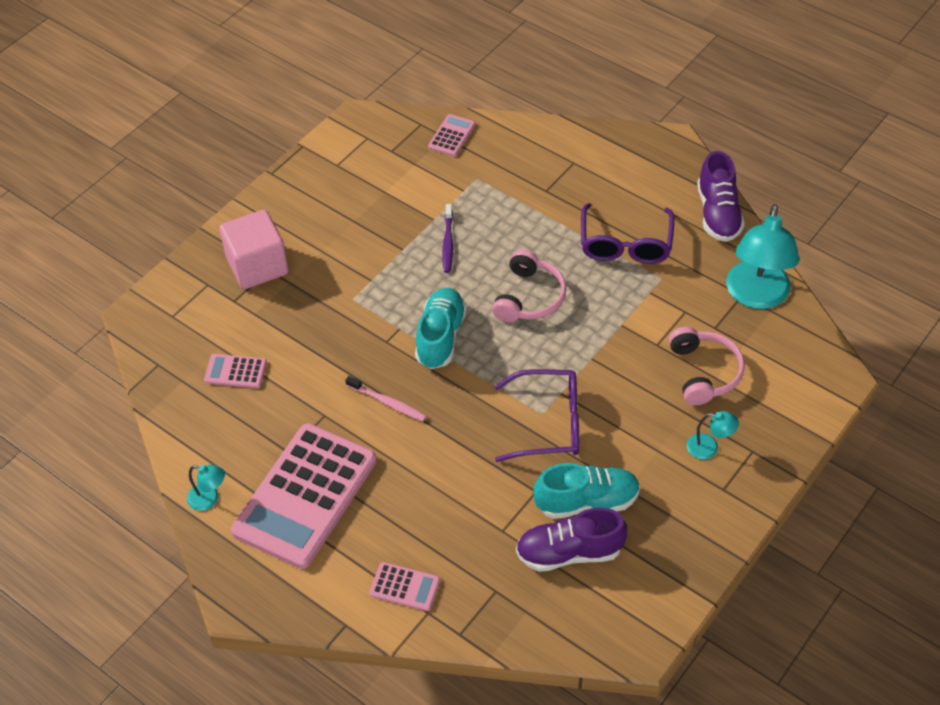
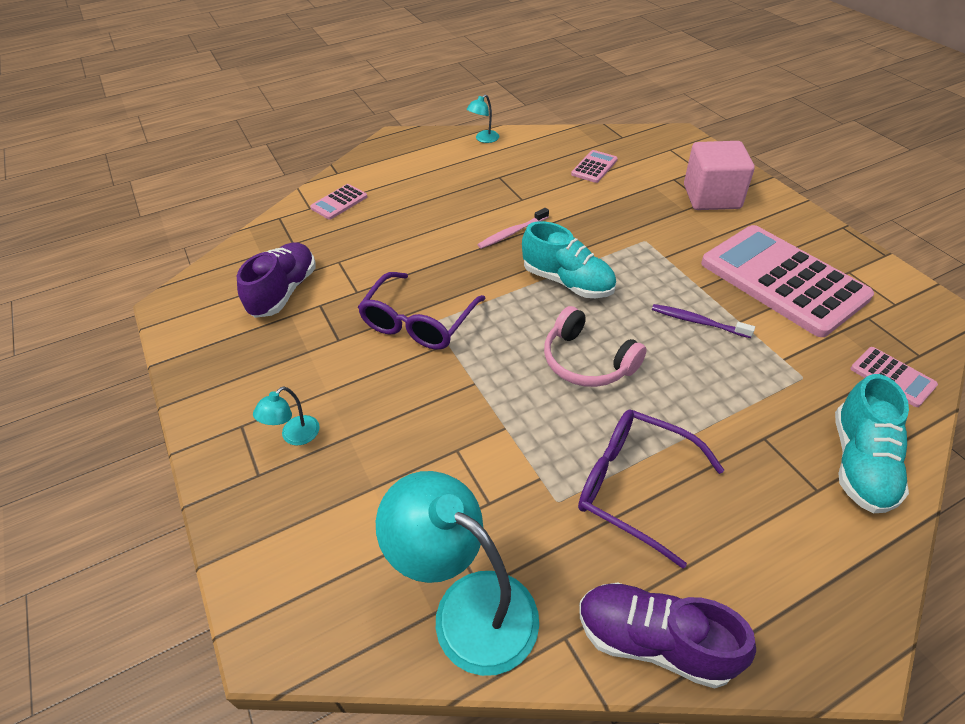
camera: 115 degrees right, 5 degrees down
(305, 496) = (453, 176): pink calculator -> pink calculator (782, 280)
(587, 501) = (319, 319): turquoise shoe -> turquoise shoe (860, 463)
(704, 372) = (388, 478): pink headphones -> none

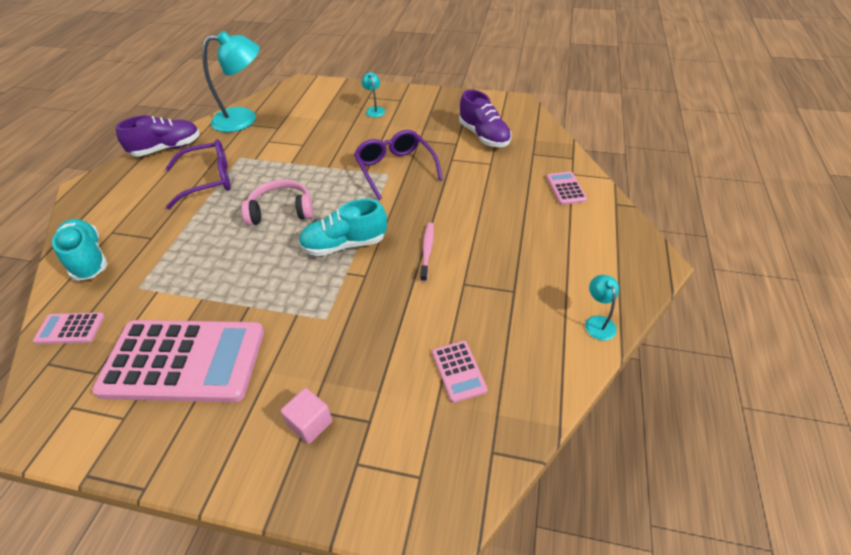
camera: 130 degrees right, 0 degrees up
(698, 322) = (231, 278): purple toothbrush -> none
(711, 197) = (310, 423): pink cube -> pink cube, size x0.53

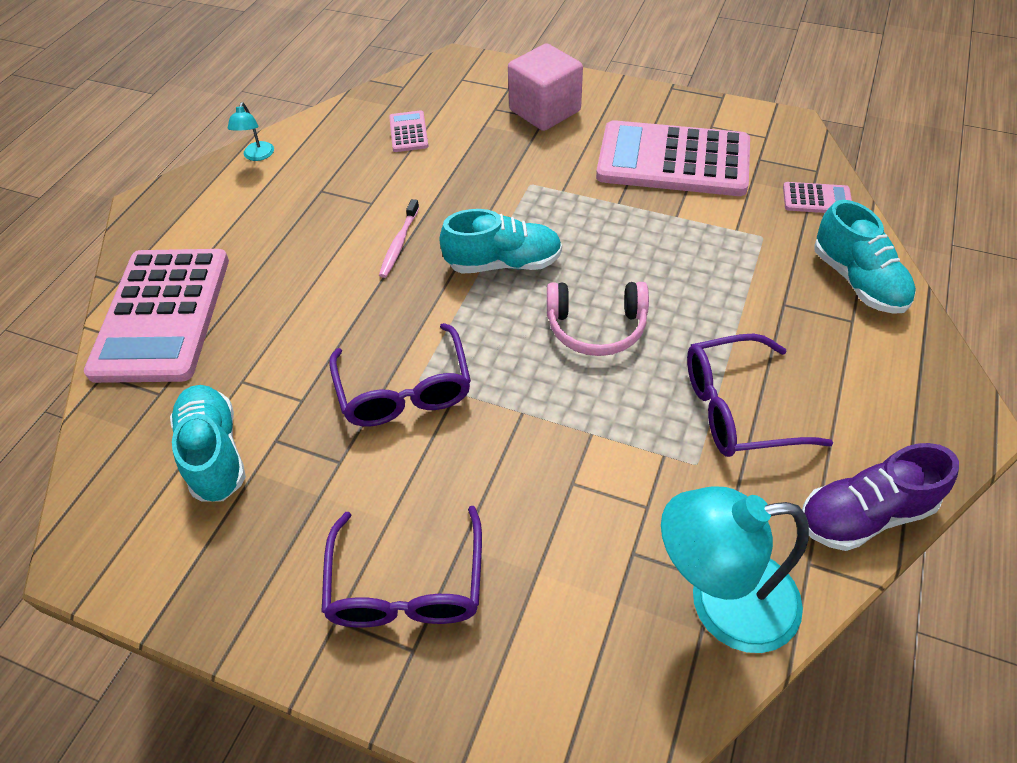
camera: 170 degrees left, 5 degrees up
(310, 423) = (545, 111): pink cube -> pink cube, size x1.87
(374, 110) = (407, 586): turquoise lamp -> purple glasses
(484, 136) = (214, 453): purple shoe -> turquoise shoe
(565, 188) = (163, 315): pink calculator -> pink calculator, size x2.39

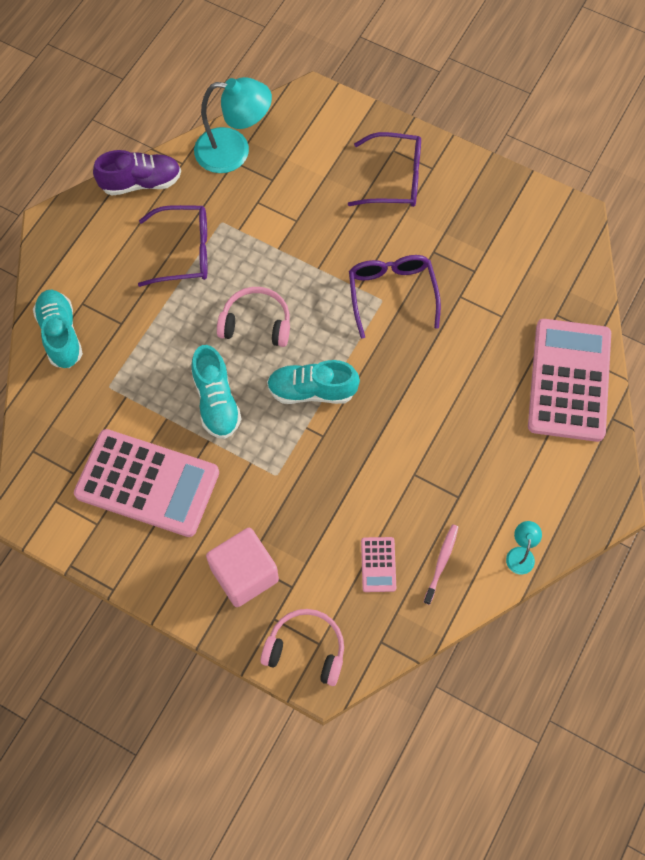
camera: 175 degrees left, 15 degrees up
(214, 453) = (511, 267): turquoise shoe -> turquoise shoe (216, 401)
(399, 243) = (391, 423): pink toothbrush -> pink toothbrush (441, 563)
(407, 586) = (395, 179): purple glasses -> purple glasses turned 90 degrees clockwise
(473, 74) = (306, 649): none -> pink headphones
(816, 199) = (49, 418): pink calculator -> none

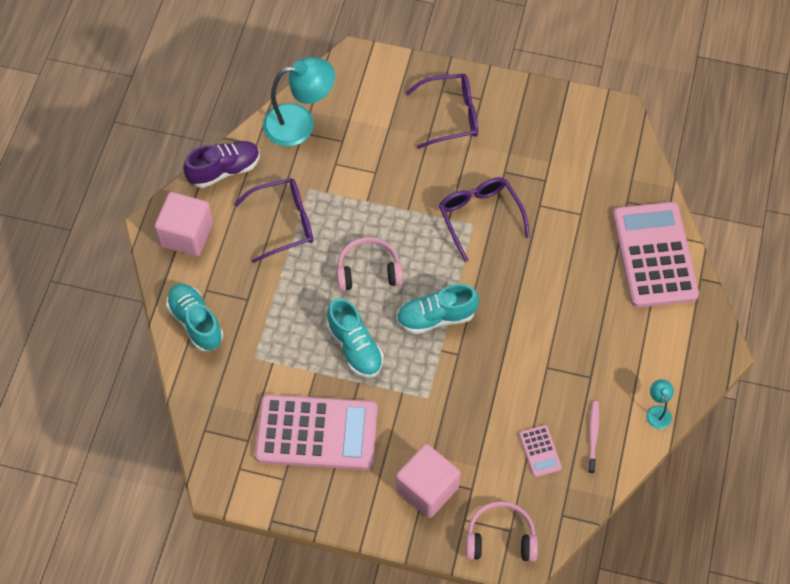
camera: 15 degrees left, 5 degrees down
(81, 241) = (187, 235): none -> pink cube

